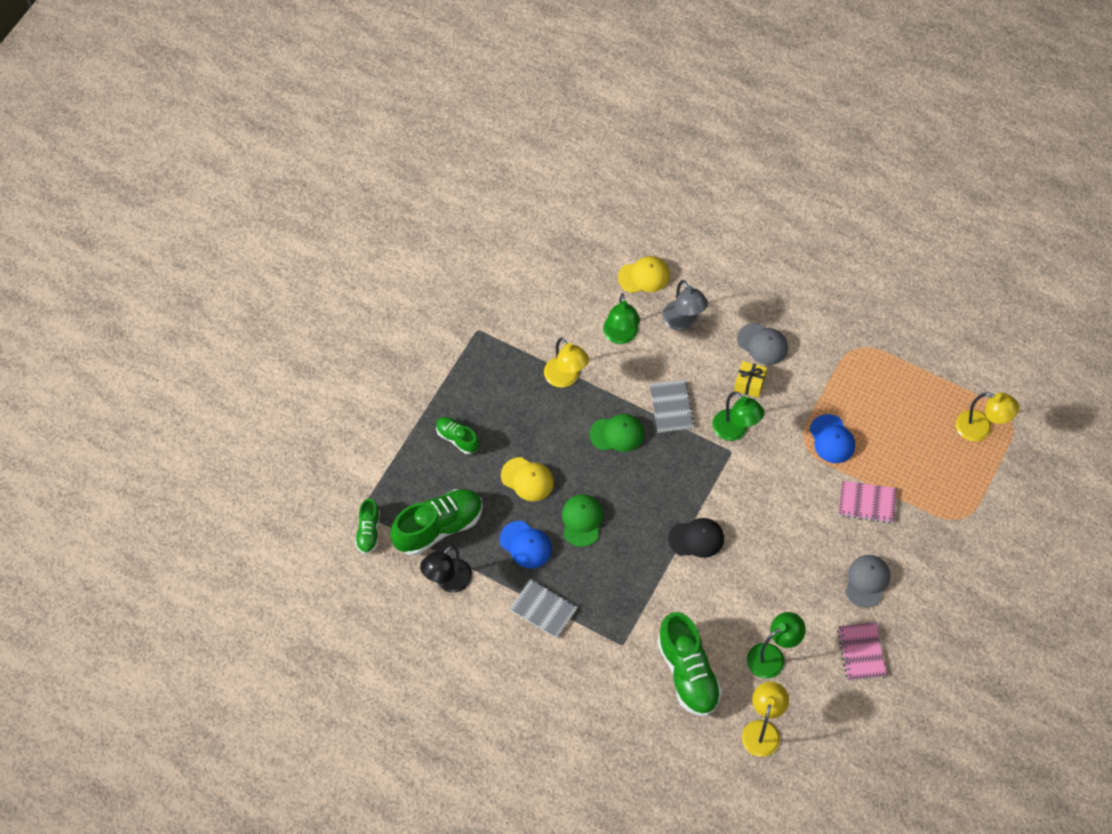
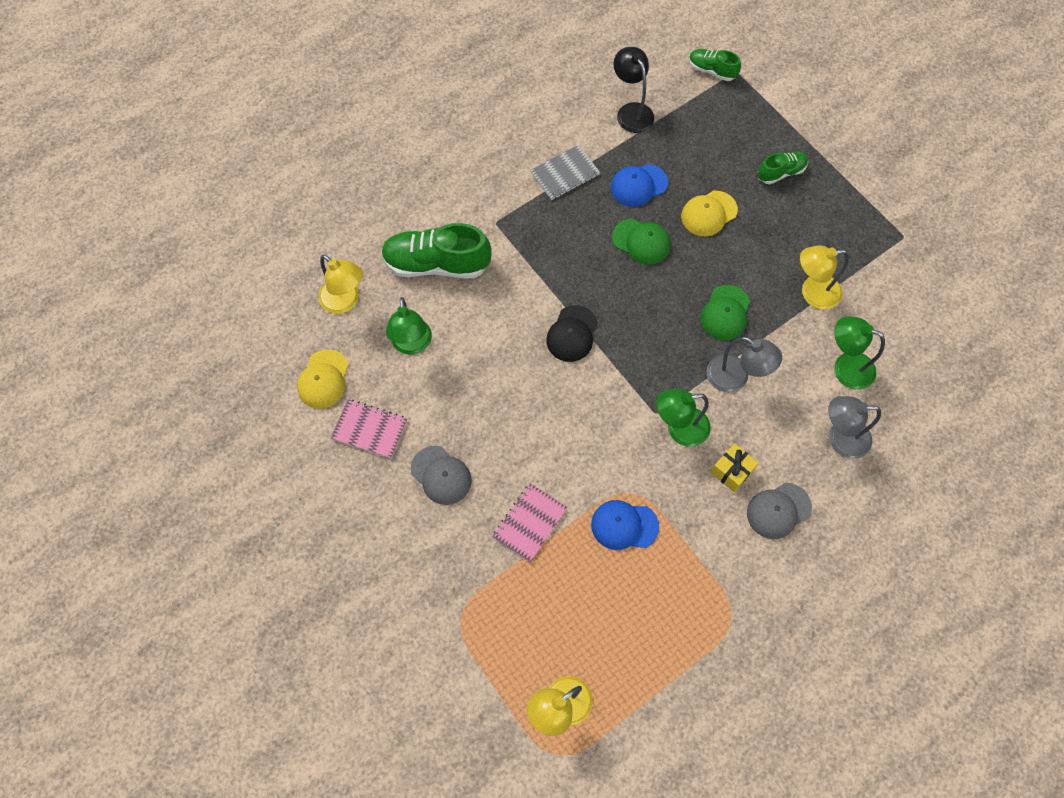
camera: 115 degrees right, 5 degrees up
(438, 527) = (690, 124): green shoe -> none
(644, 276) = (917, 424): yellow cap -> yellow cap (323, 379)
(671, 407) = (735, 378): grey notebook -> grey lamp

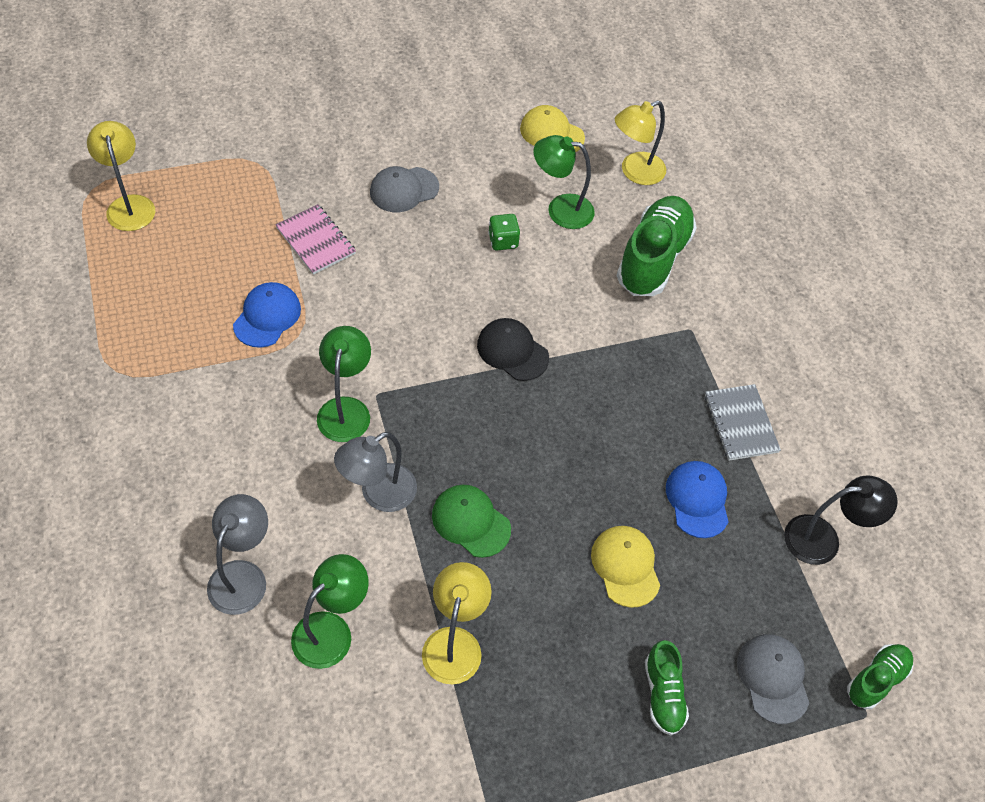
camera: 105 degrees right, 10 degrees down
(369, 429) = (480, 152): pink notebook -> none
(465, 377) = (503, 241): none -> green dice
(641, 241) = (610, 469): green cap -> none
(732, 471) = (268, 440): yellow gift -> none
(778, 510) = (197, 466): grey cap -> grey cap (773, 678)

